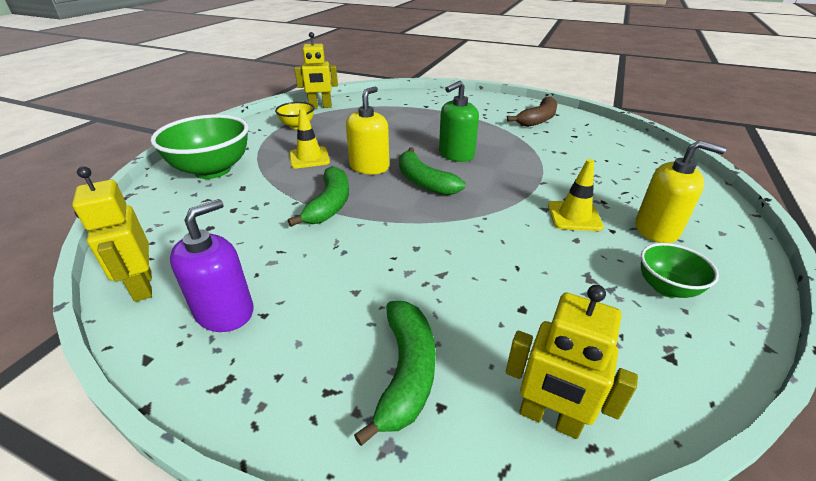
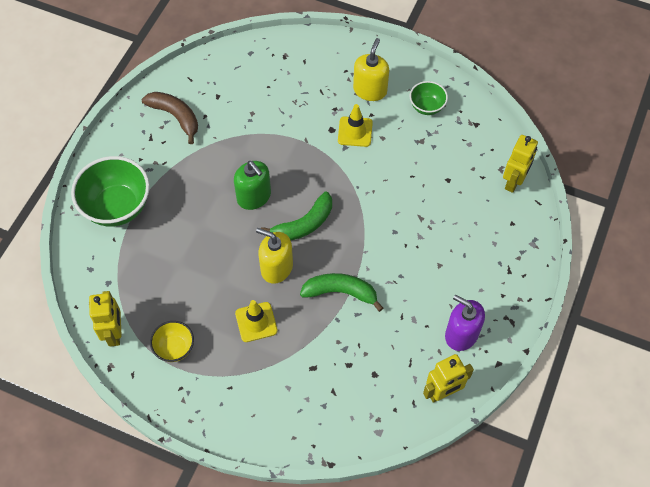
camera: 90 degrees left, 25 degrees up
(212, 170) = (280, 405): green bowl -> green bowl (117, 207)
(406, 372) = (495, 237): green banana -> none

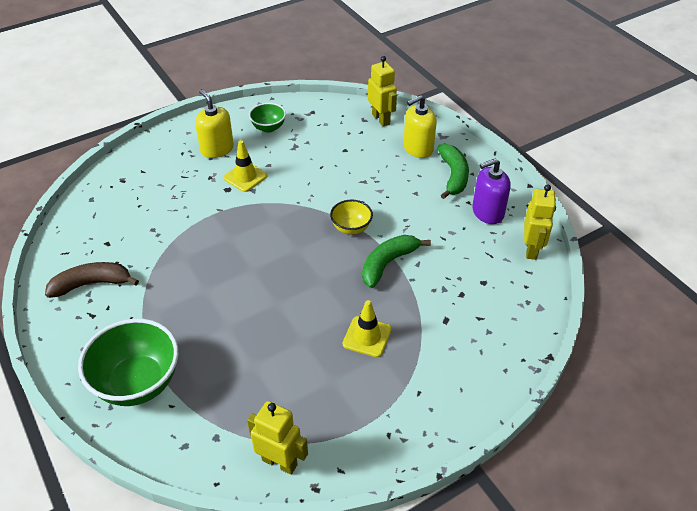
camera: 55 degrees left, 15 degrees down
(174, 348) = (341, 416): yellow bowl -> yellow bowl (351, 228)
(254, 197) = (238, 272): green soap dispenser -> none
(276, 268) = (325, 293): yellow soap dispenser -> yellow soap dispenser (418, 148)
(304, 224) = (300, 253): green banana -> green banana (453, 176)

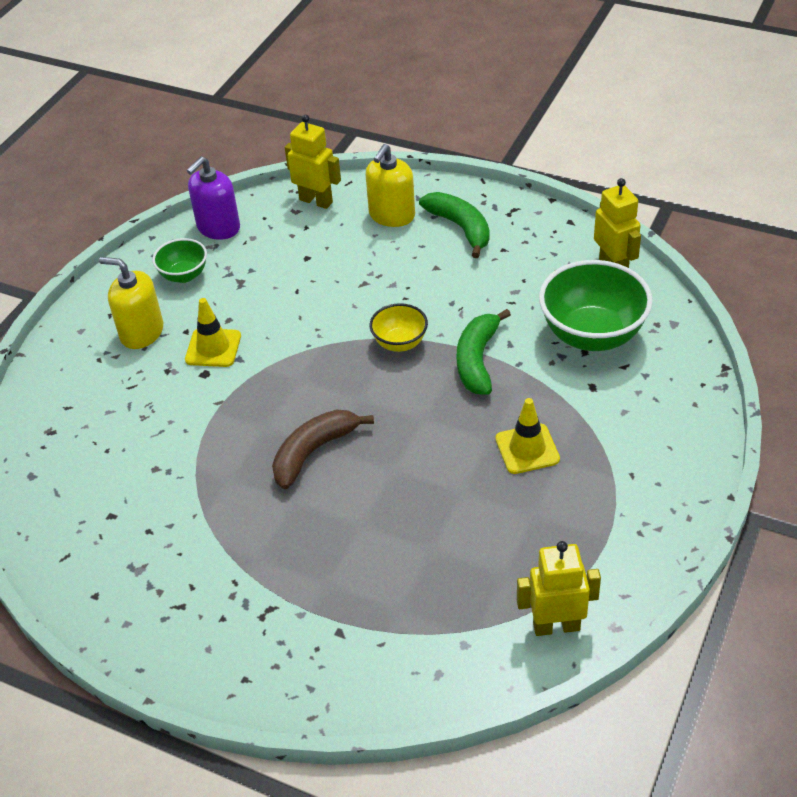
camera: 30 degrees left, 0 degrees up
(92, 284) = (142, 572): brown banana -> brown banana (313, 452)
(138, 383) = (317, 644): green bowl -> green bowl (592, 335)
(487, 212) = (534, 250): purple soap dispenser -> purple soap dispenser (218, 227)

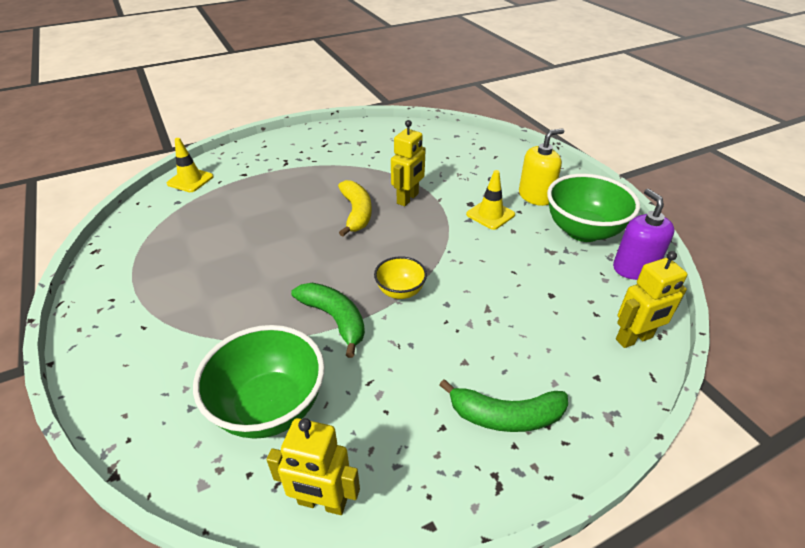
camera: 125 degrees right, 5 degrees down
(184, 275) = (583, 231): green bowl -> green bowl, size x1.88
(313, 452) = (356, 213): brown banana -> yellow banana
(392, 215) = (569, 377): yellow soap dispenser -> none
(527, 449) = (234, 293): yellow traffic cone -> yellow traffic cone (190, 180)
(556, 626) = (132, 232): yellow robot -> yellow robot (408, 199)

